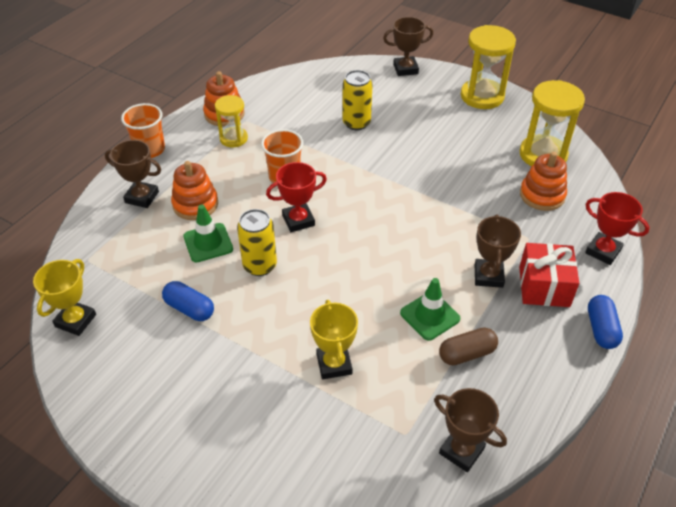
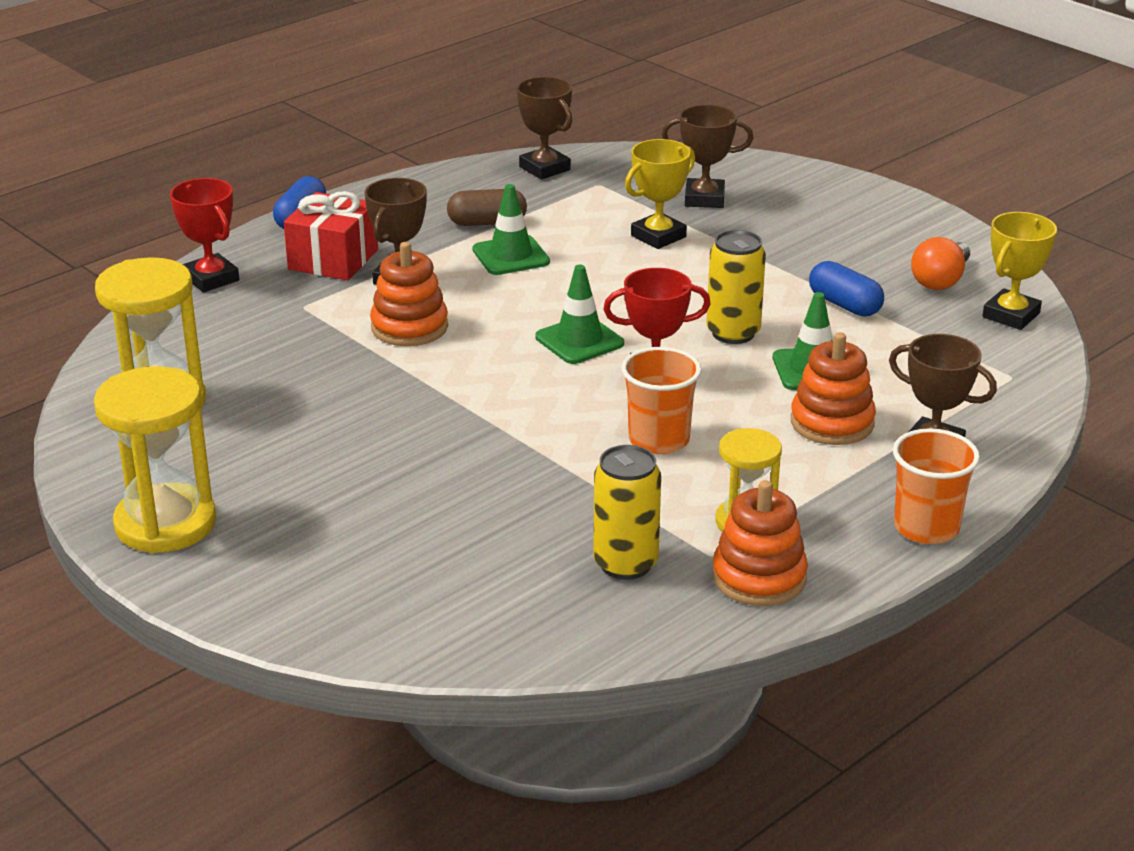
camera: 165 degrees left, 15 degrees down
(120, 351) = (940, 280): none -> orange light bulb
(334, 364) = (658, 236): yellow trophy -> yellow trophy turned 45 degrees clockwise
(351, 240) = (579, 340): none -> green traffic cone
(356, 123) = (474, 512): yellow can -> yellow can (625, 564)
(405, 69) = (283, 617): brown trophy -> brown trophy (704, 199)
(542, 195) = (226, 349): orange stacking toy -> orange stacking toy (409, 327)

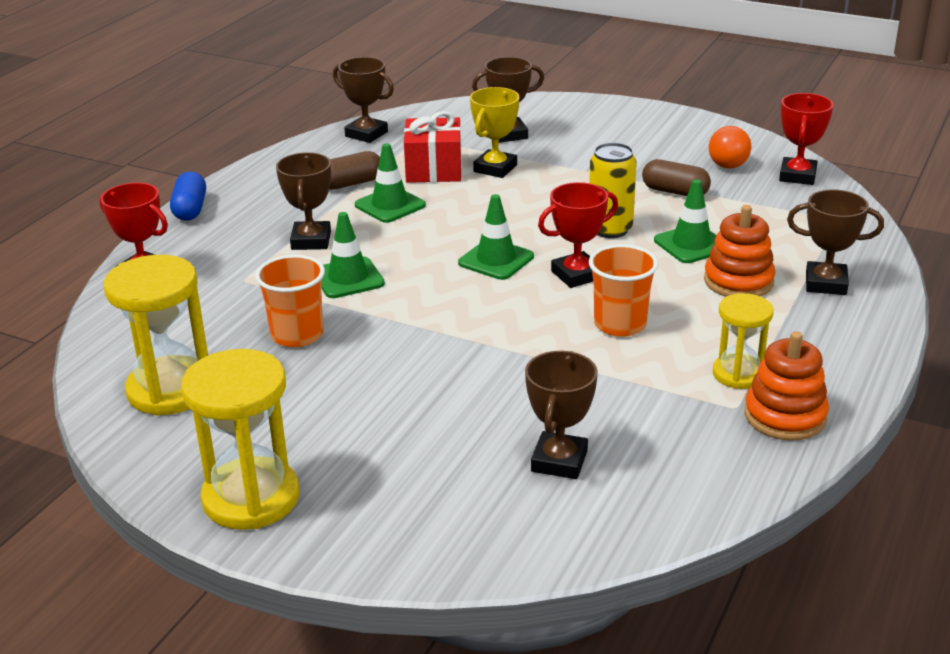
camera: 20 degrees left, 0 degrees up
(333, 259) = (242, 237): red gift -> red gift (434, 169)
(409, 327) = (348, 278): orange stacking toy -> green traffic cone
(484, 563) = (559, 461): none -> brown trophy
(625, 564) = (674, 432): yellow can -> none
(844, 305) = (675, 192): blue capsule -> brown capsule
(926, 528) = (873, 345): orange cup -> orange cup (297, 335)
(1011, 315) = (797, 176): yellow trophy -> red trophy

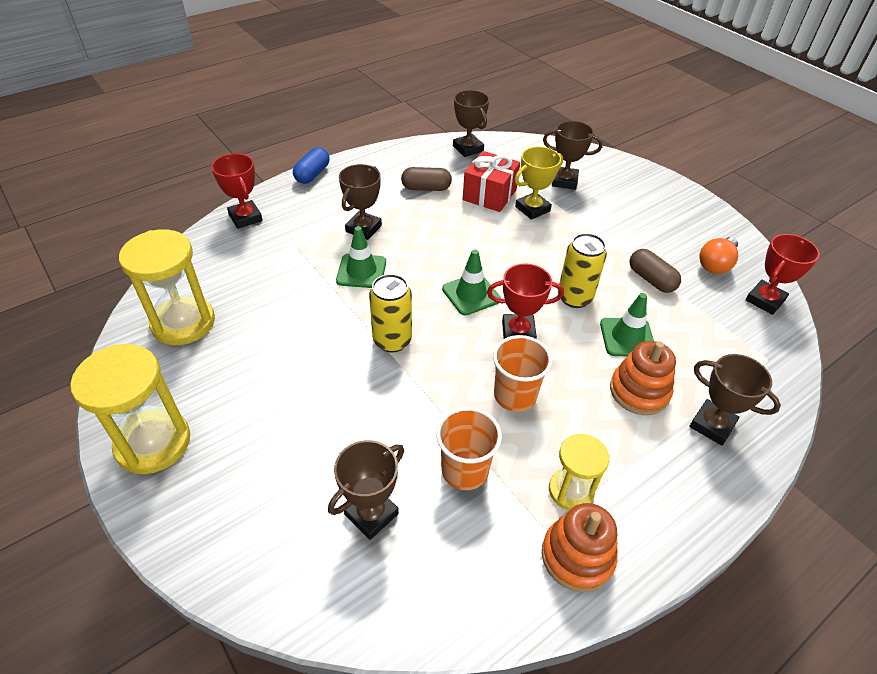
camera: 25 degrees right, 15 degrees up
(297, 335) = (292, 308): orange cup -> orange cup (464, 470)
(390, 205) = (437, 216): green traffic cone -> none
(445, 324) = (392, 340): none -> yellow can

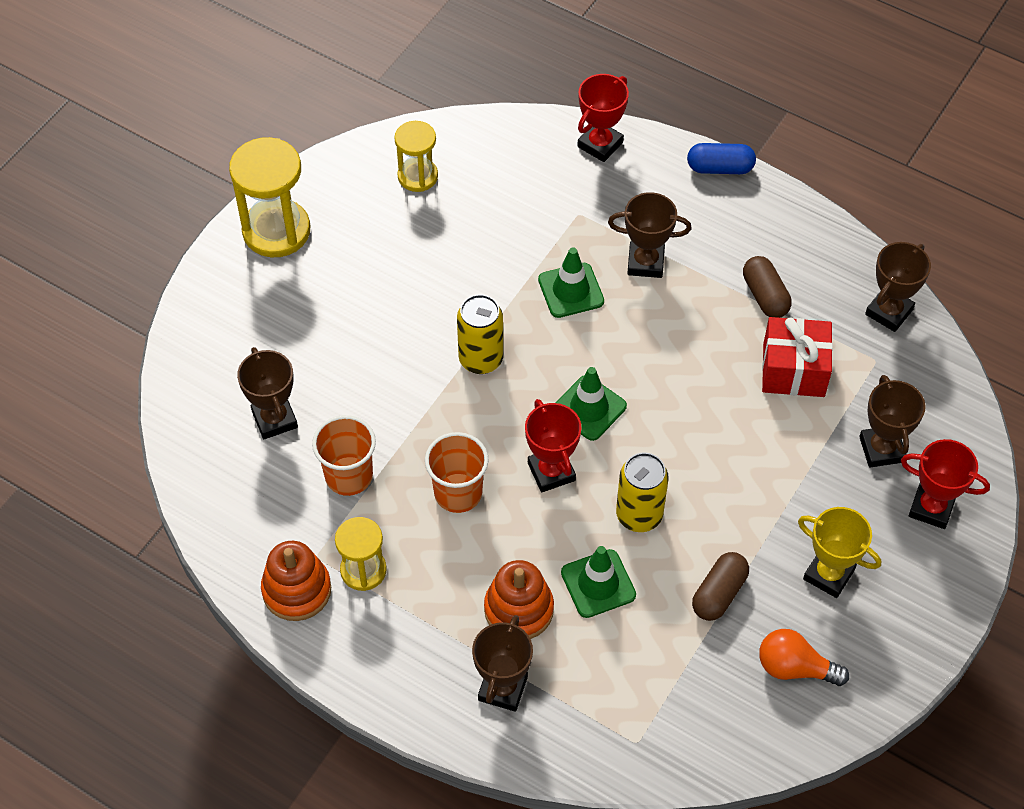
camera: 70 degrees right, 10 degrees up
(183, 323) = (417, 176): yellow hourglass -> yellow hourglass, size x0.60
(371, 514) = (274, 419): brown trophy -> brown trophy turned 45 degrees clockwise
(532, 209) = (791, 427): yellow trophy -> yellow trophy (828, 574)
(765, 300) = (749, 733): red trophy -> red trophy (931, 508)

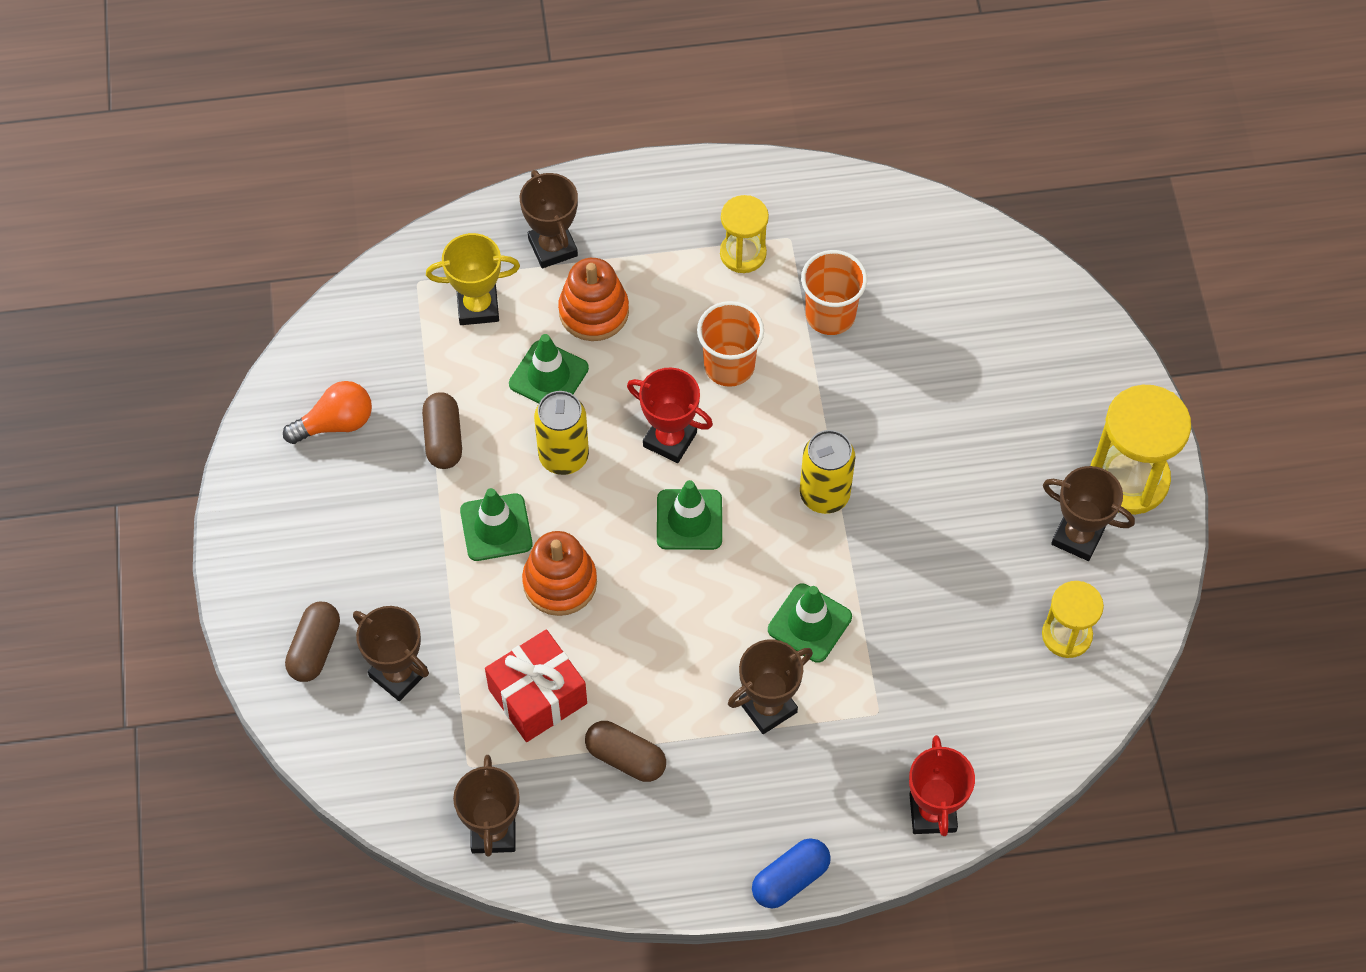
camera: 140 degrees right, 5 degrees up
(274, 419) = (939, 315): brown trophy -> brown trophy (1077, 536)
(297, 590) = (778, 204): orange stacking toy -> orange stacking toy (560, 582)
(732, 499) = (496, 527): none -> green traffic cone
(828, 574) = (363, 521): yellow trophy -> yellow trophy (478, 307)
(931, 508) = (315, 649): red trophy -> brown capsule

